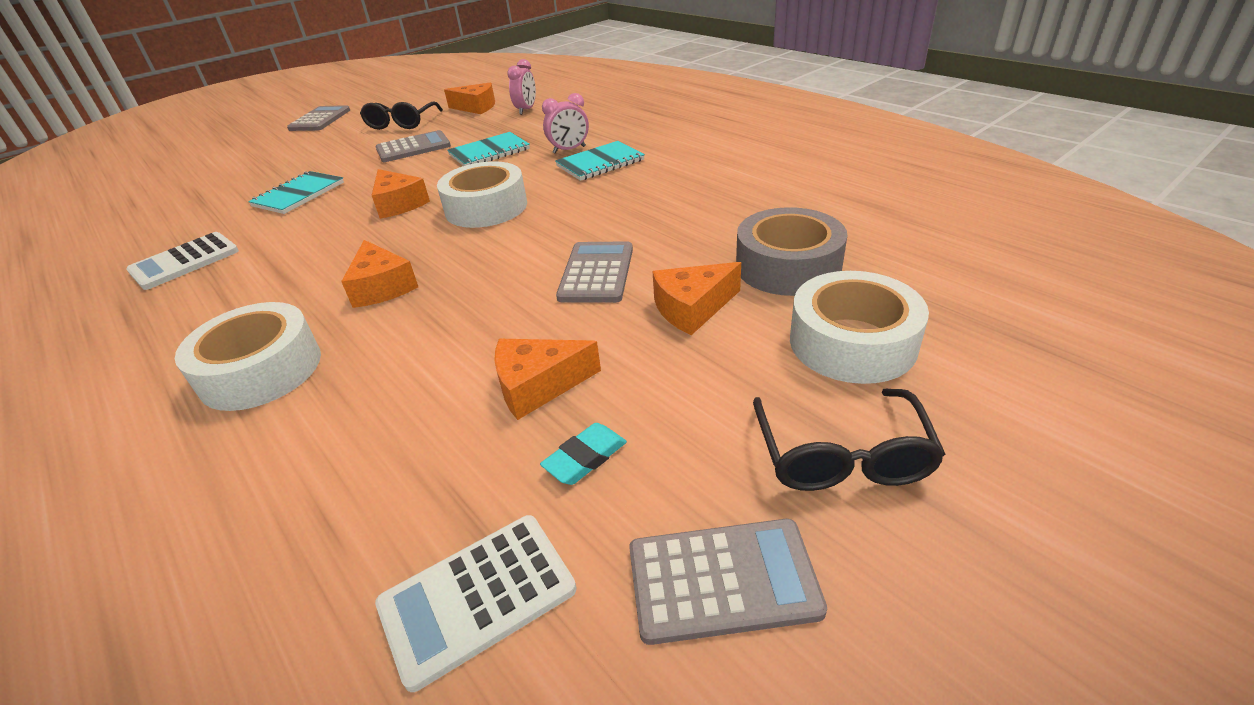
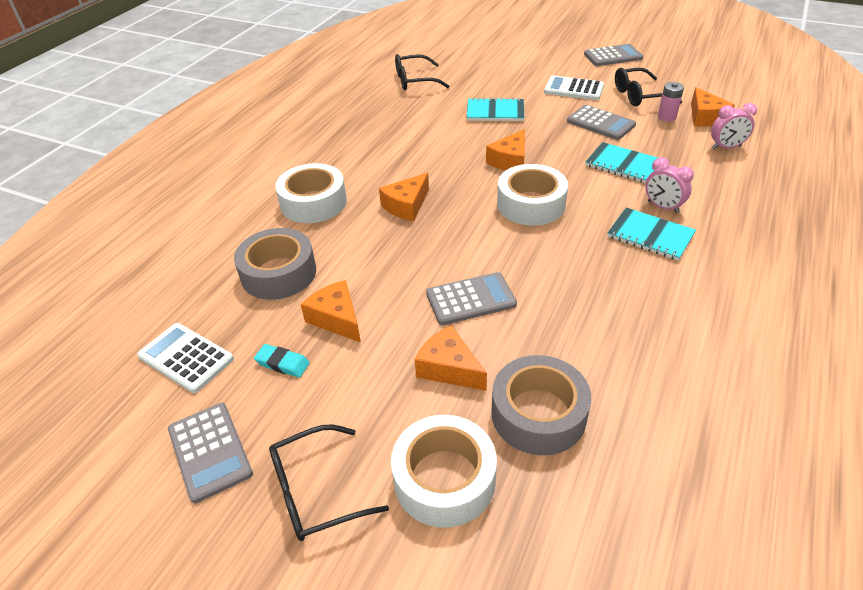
camera: 65 degrees right, 5 degrees up
(132, 234) = (414, 80): none -> black glasses
(185, 261) = (396, 116): white calculator -> white calculator (573, 89)
(381, 434) = (278, 273): none -> grey tape
(451, 120) = (666, 117): none -> pink battery

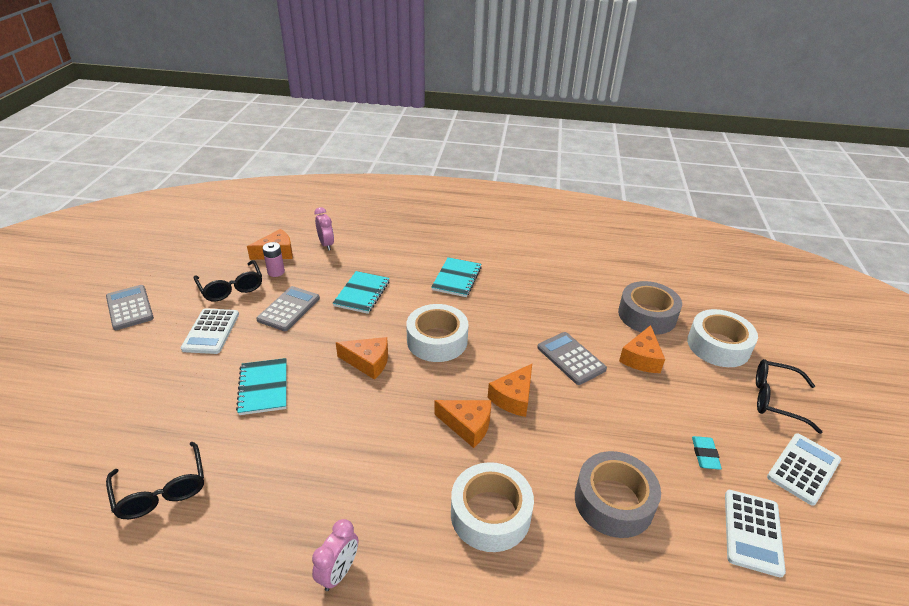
camera: 110 degrees left, 5 degrees down
(210, 451) = (803, 468): grey calculator -> white calculator
(315, 492) = (775, 399): black glasses -> black glasses turned 150 degrees clockwise
(336, 319) = (639, 434): orange cheese -> orange cheese (513, 398)
(663, 207) = (418, 273): pink clock -> pink clock (339, 572)

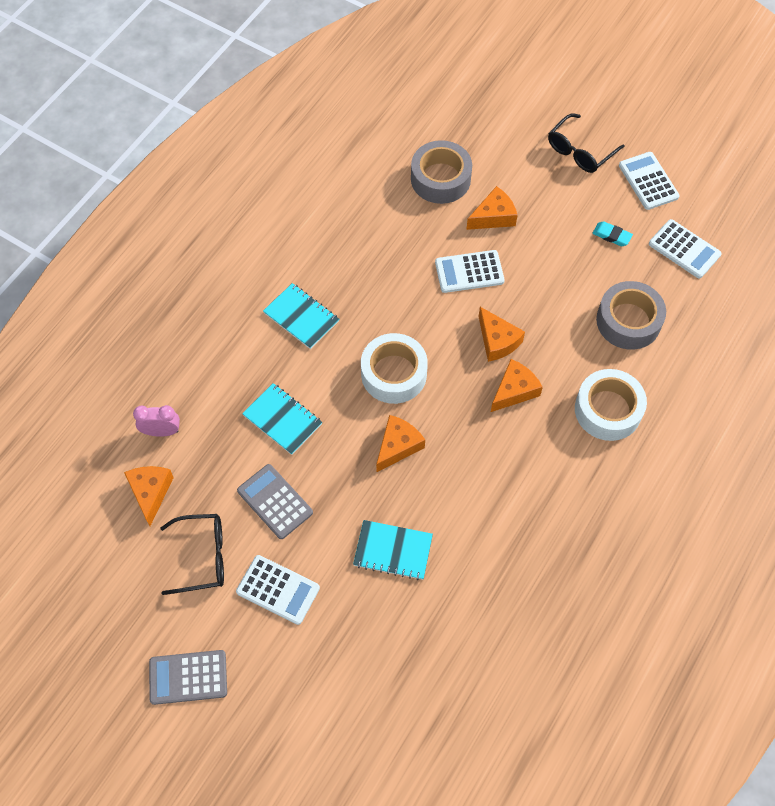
camera: 65 degrees left, 25 degrees up
(161, 491) = (489, 658): black glasses -> none
(276, 272) = (193, 501): pink battery -> none
(339, 572) = (619, 533): pink clock -> none
(571, 358) = (469, 272): grey calculator -> white calculator
(641, 358) = (493, 217): orange cheese -> orange cheese turned 75 degrees counterclockwise
(718, 346) = (504, 149): white tape -> none

